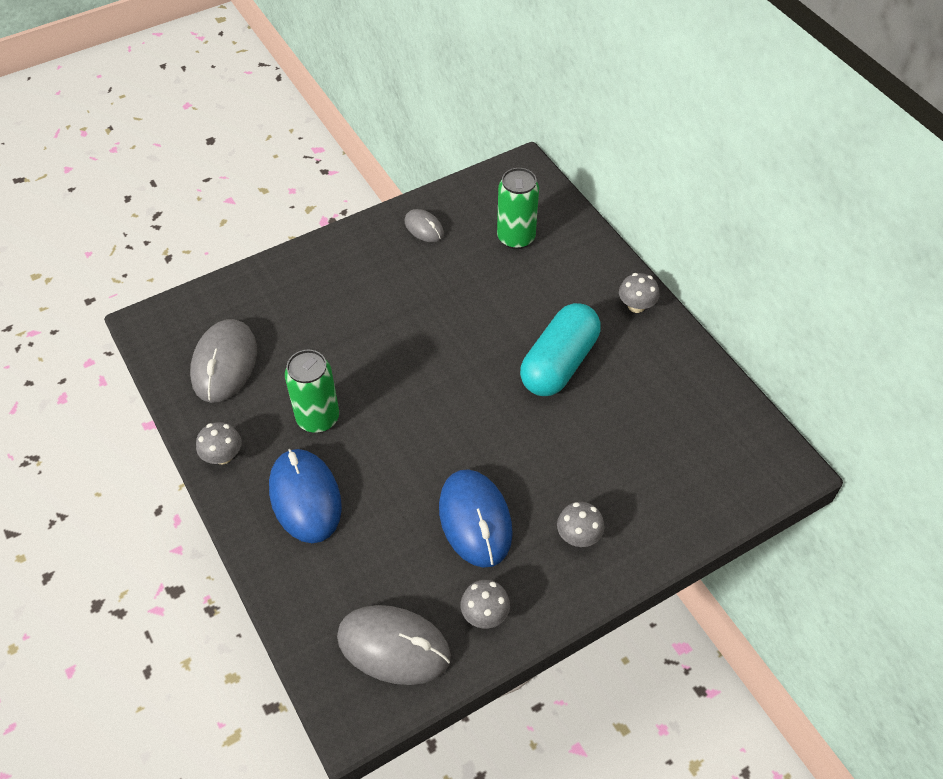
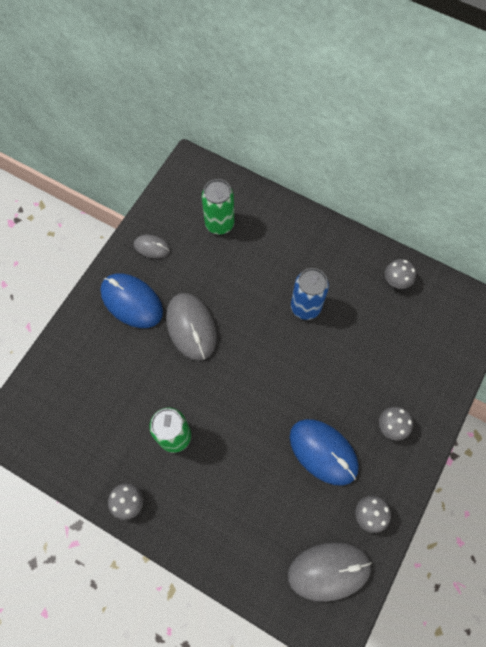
camera: 30 degrees left, 15 degrees up
(225, 363) = (81, 430): grey mouse -> grey mouse (191, 327)
(305, 497) = (205, 500): blue mouse -> blue mouse (131, 302)
(559, 363) = (305, 307): turquoise capsule -> blue can
(636, 306) = (328, 237): grey mushroom -> grey mushroom (396, 280)

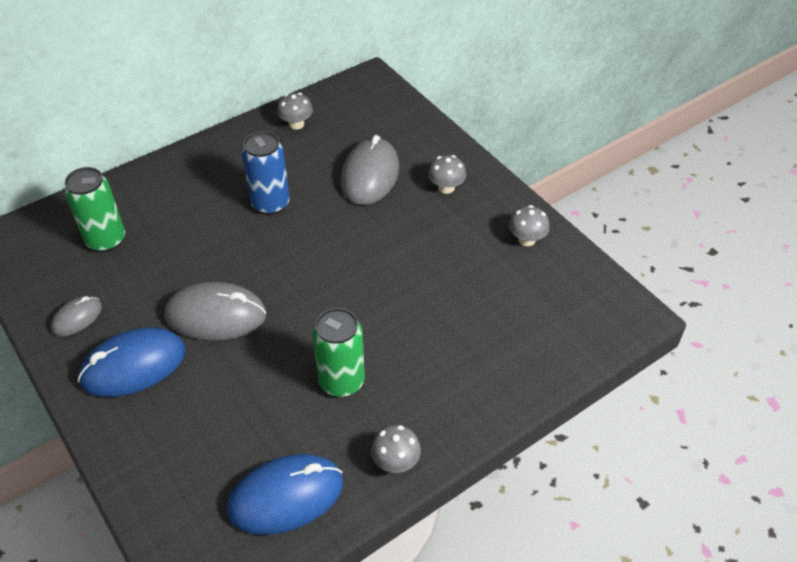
camera: 65 degrees left, 20 degrees down
(323, 452) = (441, 250): blue mouse -> blue mouse (286, 496)
(329, 571) = (569, 294): grey mouse -> grey mouse (370, 175)

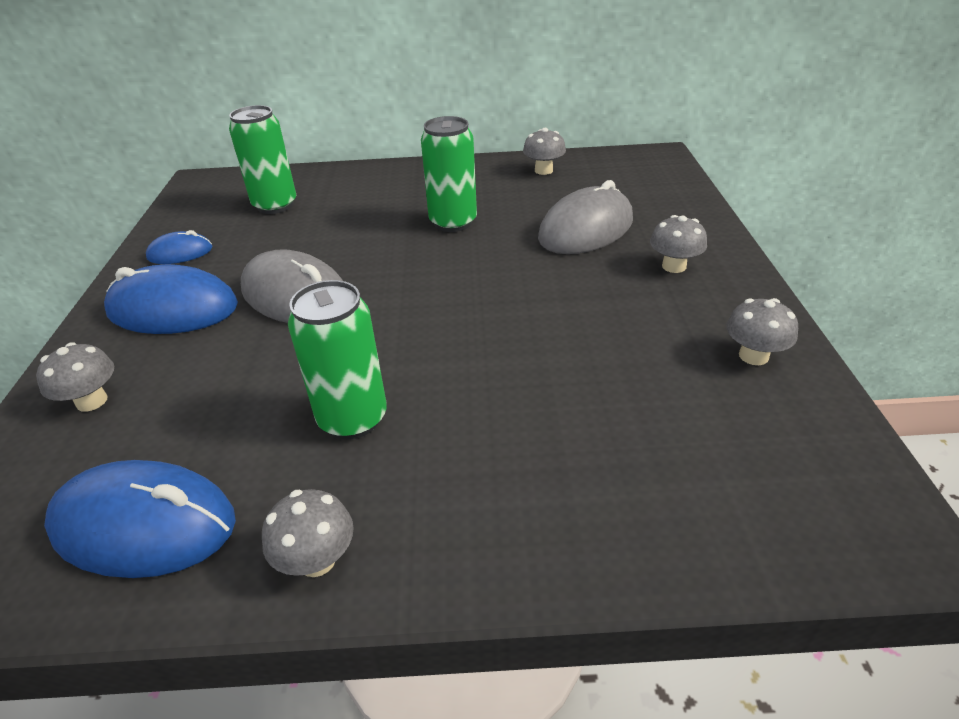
camera: 35 degrees right, 10 degrees down
(77, 318) = (180, 253): grey mouse -> blue mouse
(159, 453) = (92, 401): none -> grey mushroom
(270, 203) = (453, 222): blue can -> green can

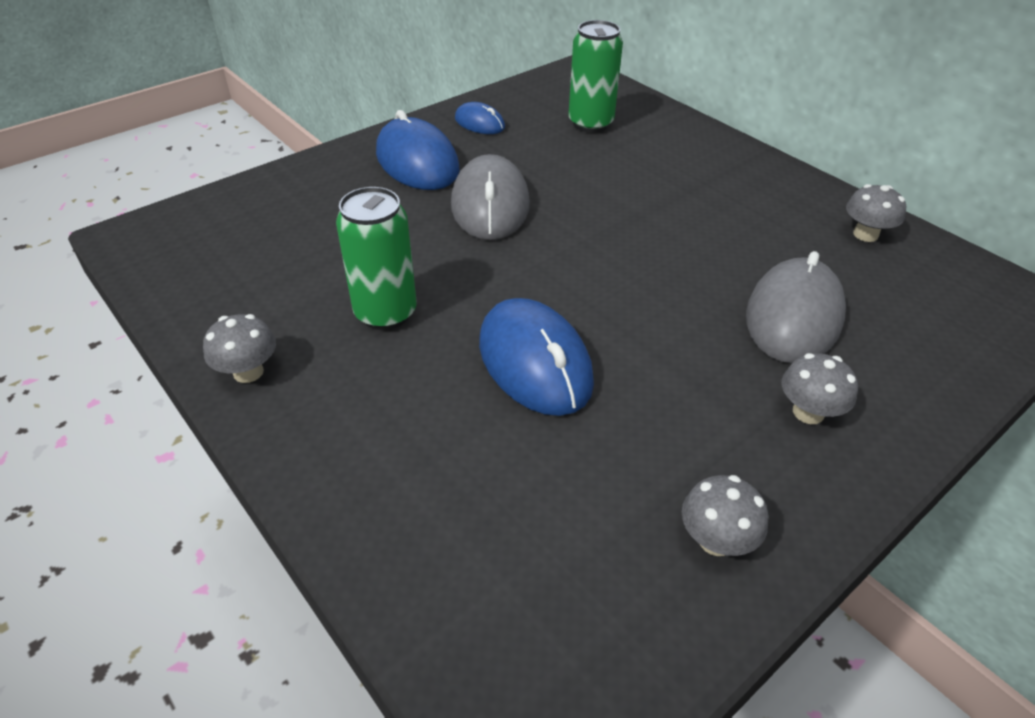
camera: 50 degrees right, 5 degrees up
(92, 401) = (303, 191): grey mushroom -> none
(145, 524) = (225, 280): blue mouse -> blue mouse (535, 362)
(453, 222) = (690, 226): green can -> none
(586, 229) = (793, 316): grey mouse -> grey mouse turned 75 degrees counterclockwise

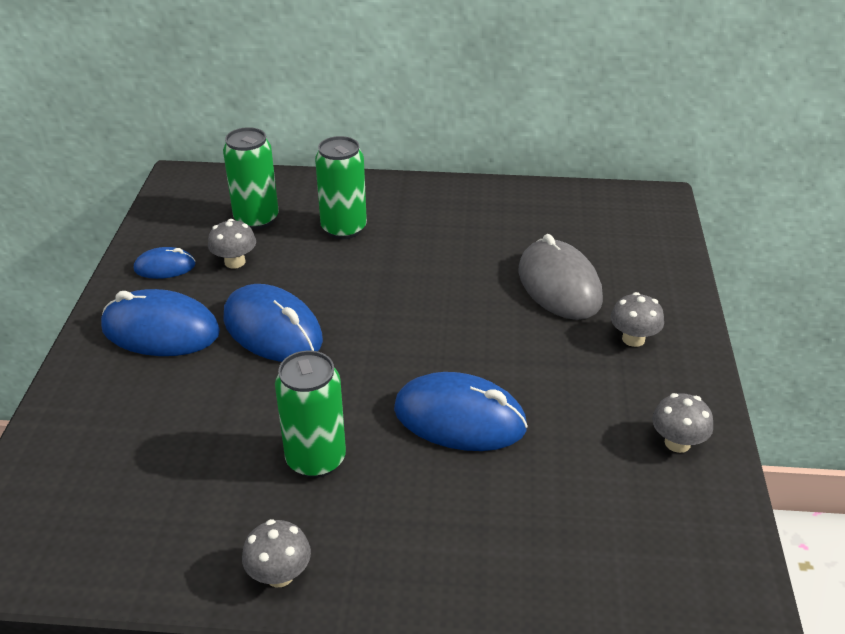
camera: 45 degrees left, 5 degrees down
(490, 205) = (273, 329): grey mouse -> blue mouse
(650, 164) = (344, 229): none -> green can
(865, 234) = (532, 205): grey mushroom -> grey mushroom (235, 262)

